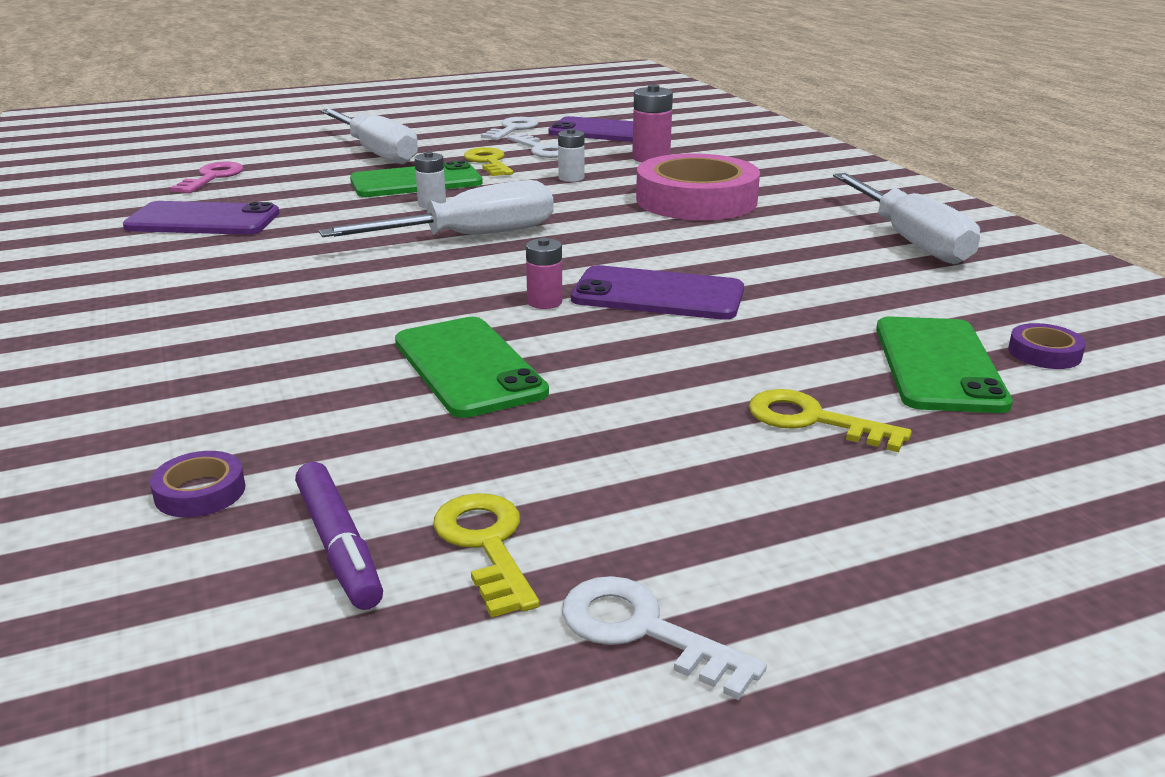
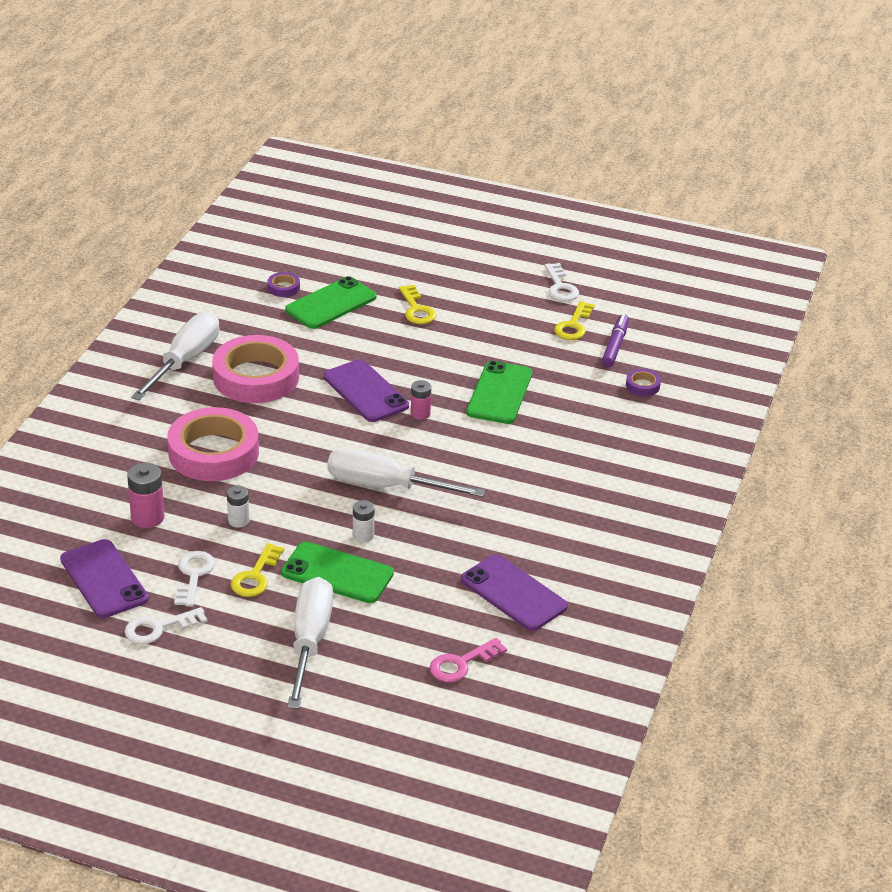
camera: 140 degrees left, 10 degrees up
(807, 257) = (256, 377): none -> pink tape

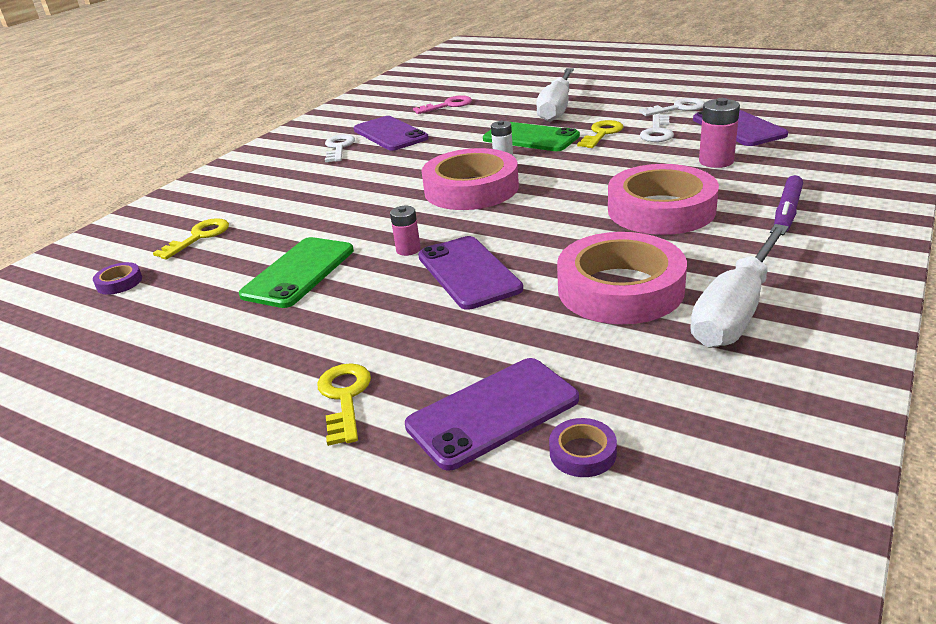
camera: 165 degrees left, 5 degrees down
(238, 520) = (622, 162): white battery -> none
(331, 304) = (492, 412): green phone -> purple phone
(386, 486) = (471, 189): white screwdriver -> pink tape
(560, 287) = (68, 441): white key -> white key (339, 148)
(573, 325) = (120, 365): yellow key -> yellow key (199, 237)
(615, 346) = (96, 333): purple marker -> purple marker (787, 211)

